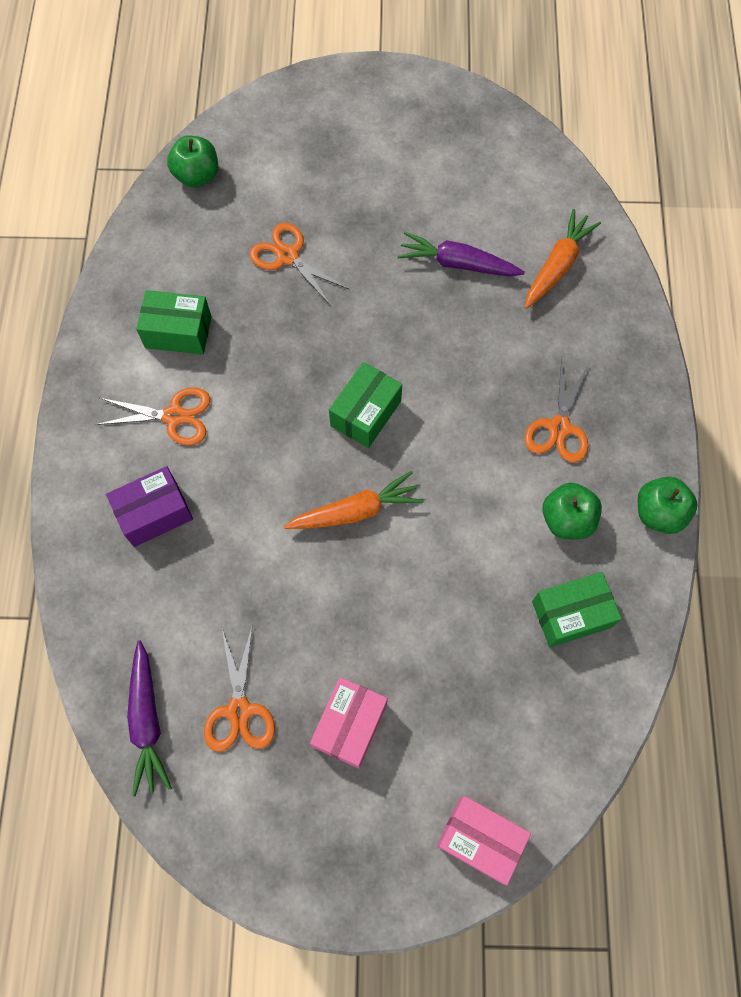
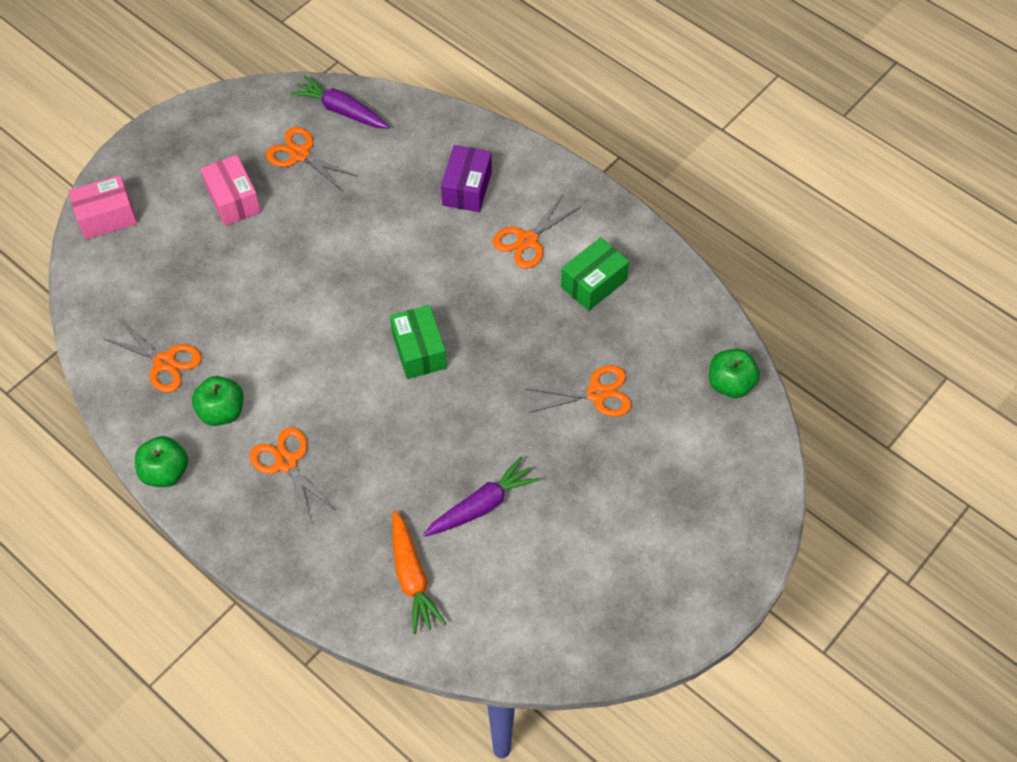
camera: 130 degrees right, 10 degrees down
(355, 511) = (356, 294): orange carrot -> none
(571, 614) = (164, 362): green box -> orange scissors

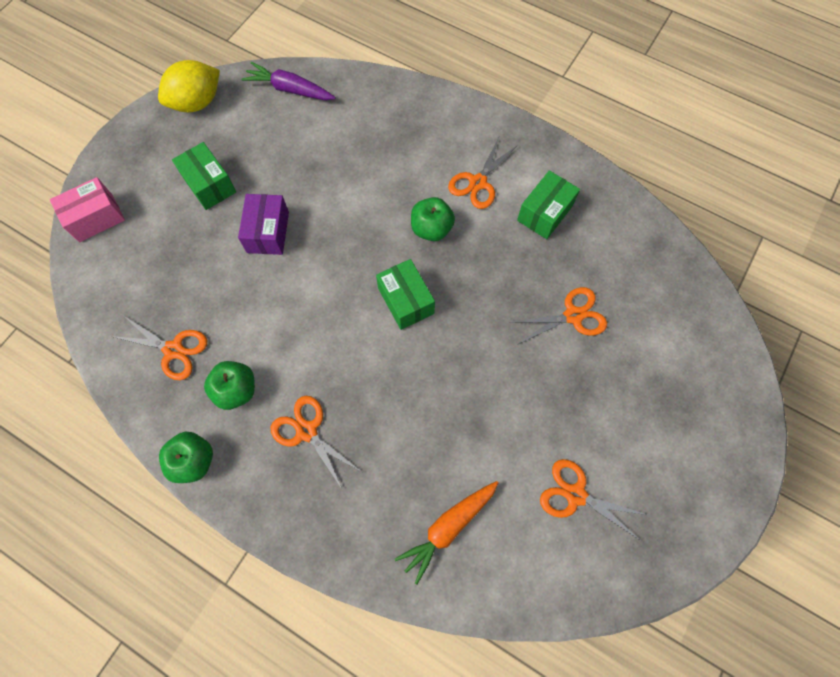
camera: 10 degrees left, 10 degrees up
(233, 200) = (209, 185): pink box -> green box
(236, 111) = (197, 103): none -> yellow lemon
(300, 154) = (261, 134): orange scissors -> orange scissors (575, 495)
(412, 577) = (448, 527): orange carrot -> orange carrot turned 75 degrees clockwise
(467, 188) = (414, 143): purple box -> purple box (268, 232)
(481, 505) = (496, 443): purple carrot -> none
(730, 384) = (686, 287): green apple -> green apple (431, 229)

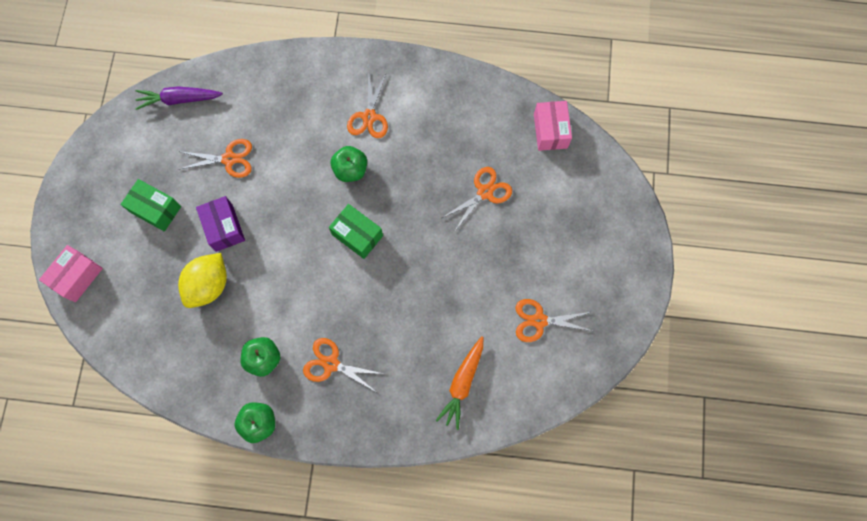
camera: 25 degrees left, 5 degrees up
(173, 350) = (199, 351): orange scissors -> orange scissors (229, 159)
(197, 103) = (106, 144): yellow lemon -> yellow lemon (209, 285)
(545, 213) = (431, 120): green box -> none
(679, 280) = (550, 131): none -> pink box

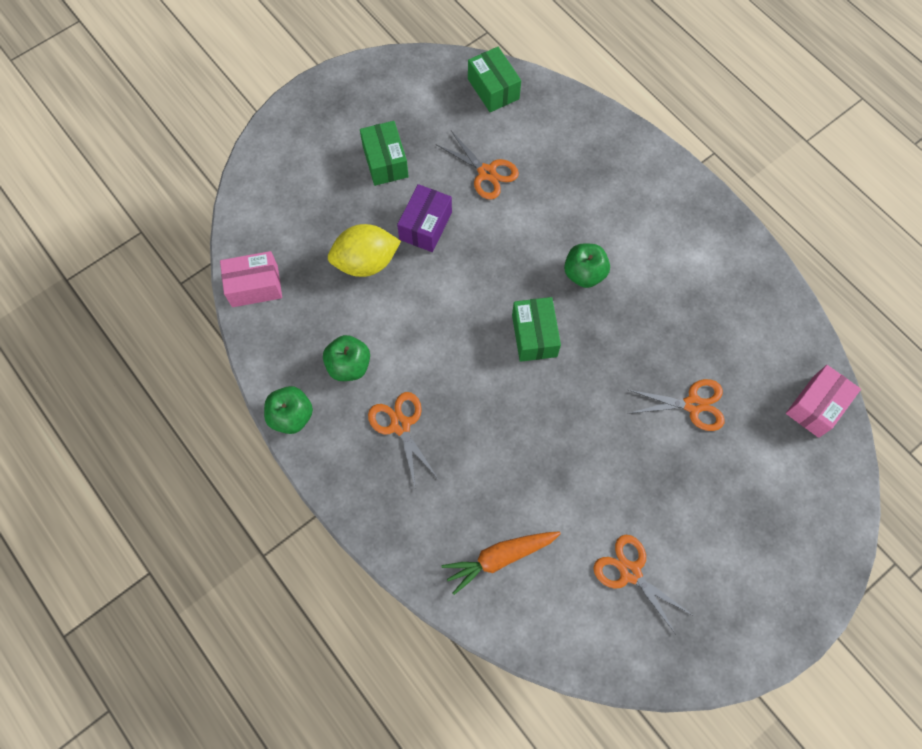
camera: 45 degrees right, 5 degrees down
(77, 277) = (271, 161): pink box -> pink box (255, 286)
(179, 100) = (493, 89): purple carrot -> green box
(369, 117) = (647, 242): orange scissors -> none

